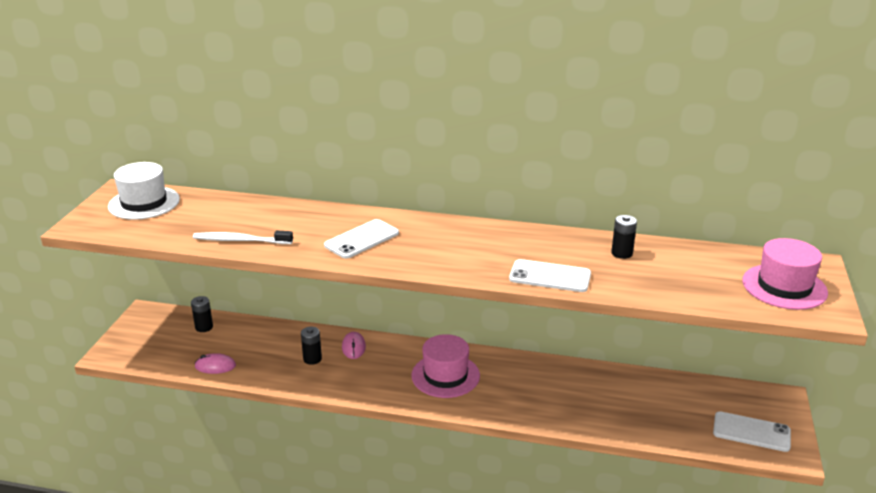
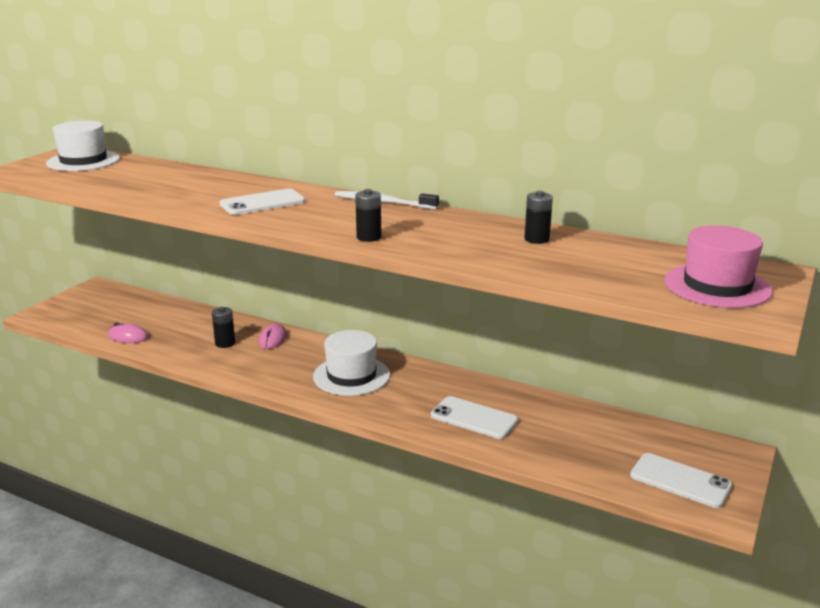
camera: 15 degrees right, 5 degrees down
(204, 327) = (140, 305): black battery -> black battery (369, 237)
(241, 240) = (144, 193): white toothbrush -> white toothbrush (383, 202)
(445, 375) = (351, 376): pink hat -> white hat
(550, 276) = (436, 249): white phone -> white phone (474, 418)

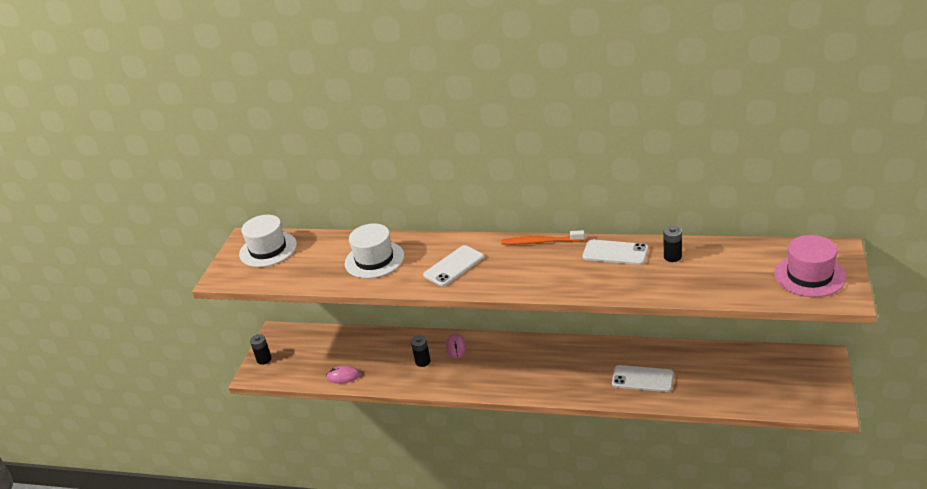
camera: 10 degrees left, 10 degrees up
(351, 376) = (536, 365): white hat -> white hat (374, 259)
(369, 237) = (558, 286): black battery -> black battery (264, 359)
(383, 202) = (541, 242): white toothbrush -> orange toothbrush
(680, 480) = (798, 391): white phone -> white phone (615, 253)

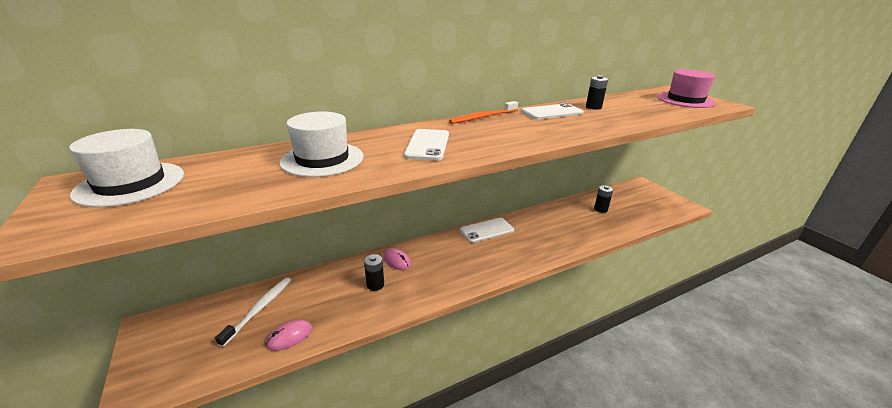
camera: 45 degrees left, 5 degrees down
(264, 359) = (146, 365): black battery -> black battery (600, 209)
(339, 348) = (259, 309): none -> white toothbrush
(642, 379) = (569, 230): white phone -> white phone (486, 230)

